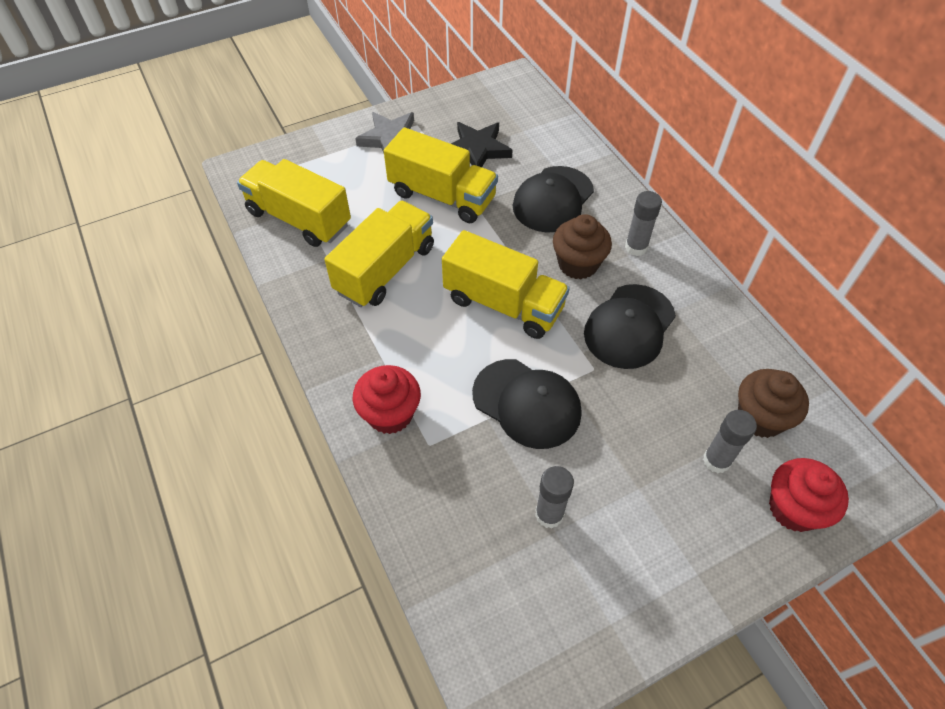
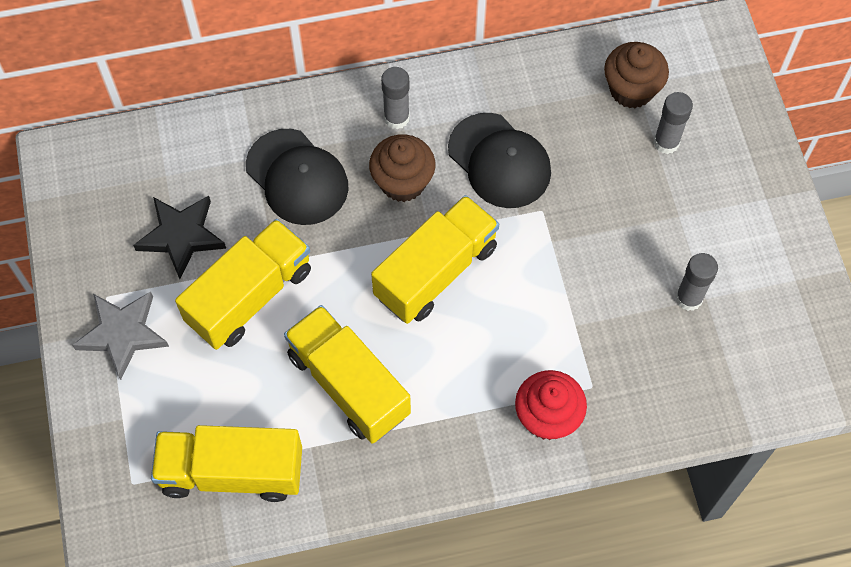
camera: 75 degrees left, 10 degrees up
(299, 218) = (232, 472): yellow truck -> yellow truck turned 45 degrees clockwise
(527, 403) = (567, 284): black cap -> none
(793, 508) = (724, 102): red cupcake -> none

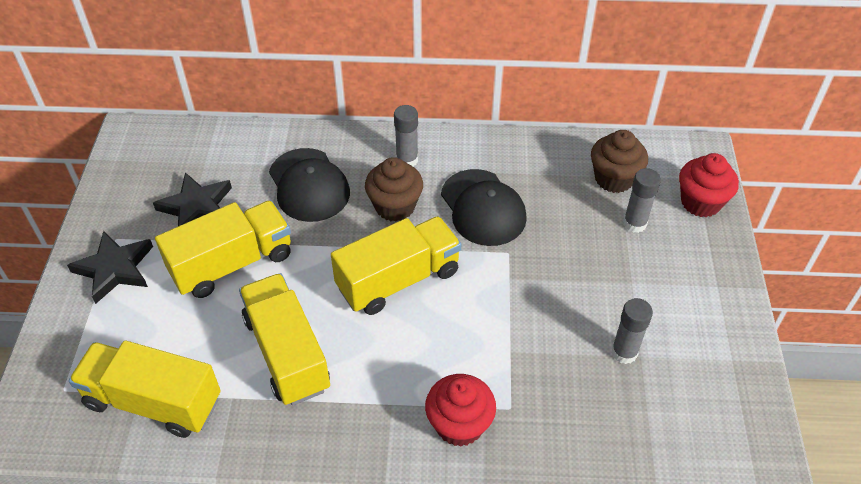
camera: 15 degrees right, 15 degrees down
(122, 334) = (115, 269): grey star -> black star
(730, 99) = (700, 202): none -> red cupcake

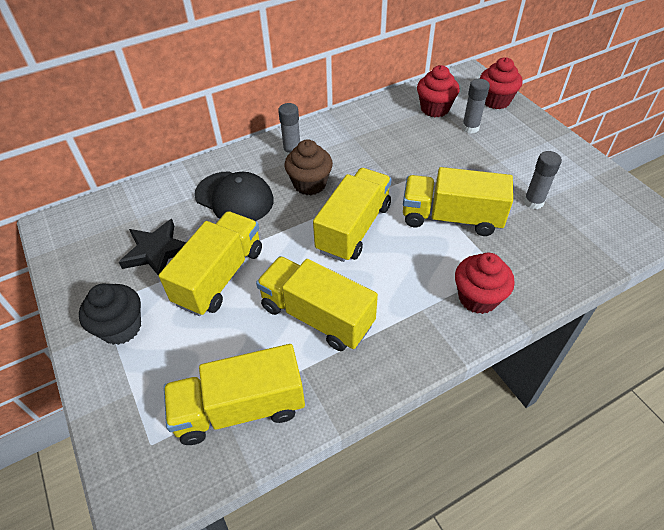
camera: 30 degrees left, 0 degrees up
(115, 269) = (121, 327): black star -> black cupcake
(483, 208) = (370, 159): black cap -> none
(511, 321) = (451, 218): none -> yellow truck
(614, 179) = (435, 108): brown cupcake -> red cupcake

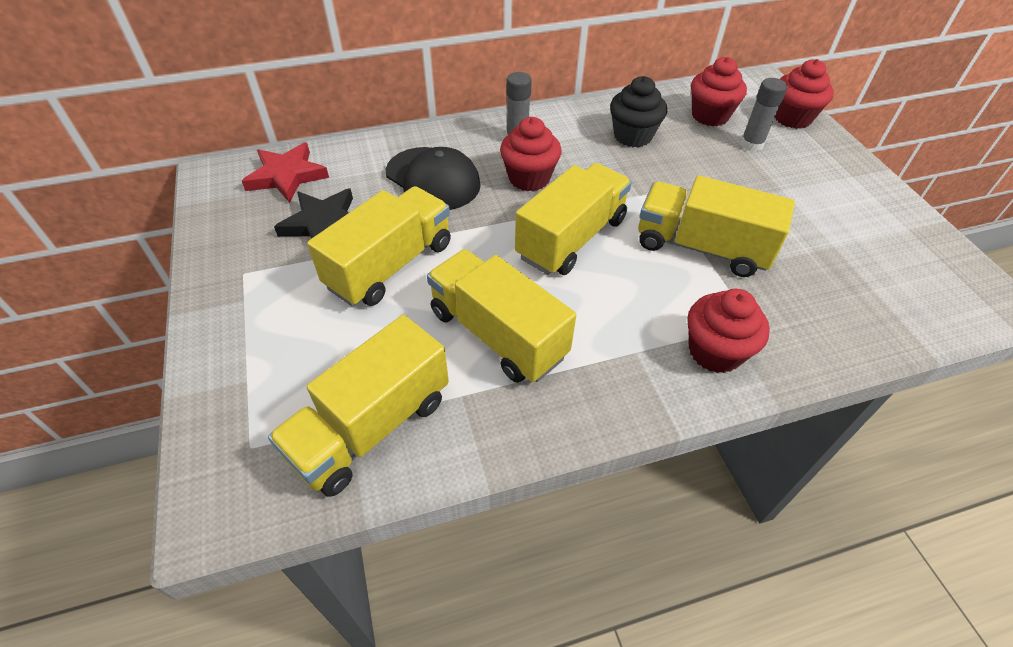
camera: 10 degrees right, 0 degrees up
(114, 215) = (287, 176): none -> red star
(121, 327) = (256, 303): black cupcake -> black cupcake (632, 136)
(240, 408) = (371, 427): yellow truck -> yellow truck turned 45 degrees counterclockwise
(309, 184) = (529, 178): brown cupcake -> red cupcake
(533, 202) = (817, 246): grey glue stick -> none

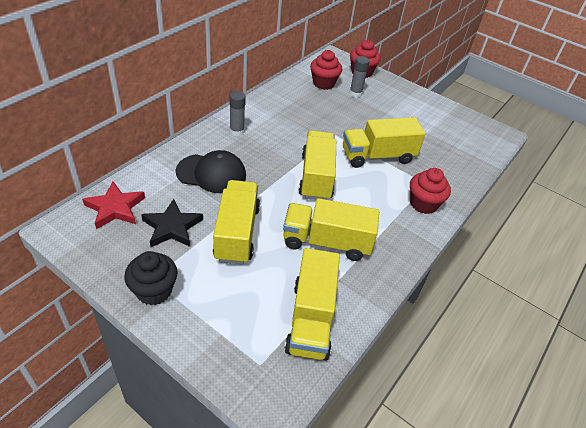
camera: 40 degrees left, 5 degrees down
(529, 178) = (265, 152): red cupcake -> none
(632, 136) = (296, 108): black cupcake -> black cupcake (154, 291)

